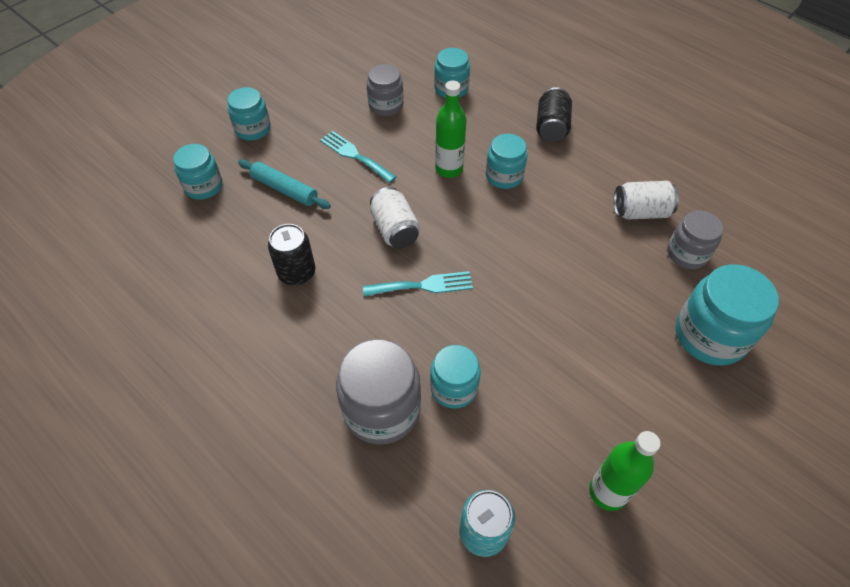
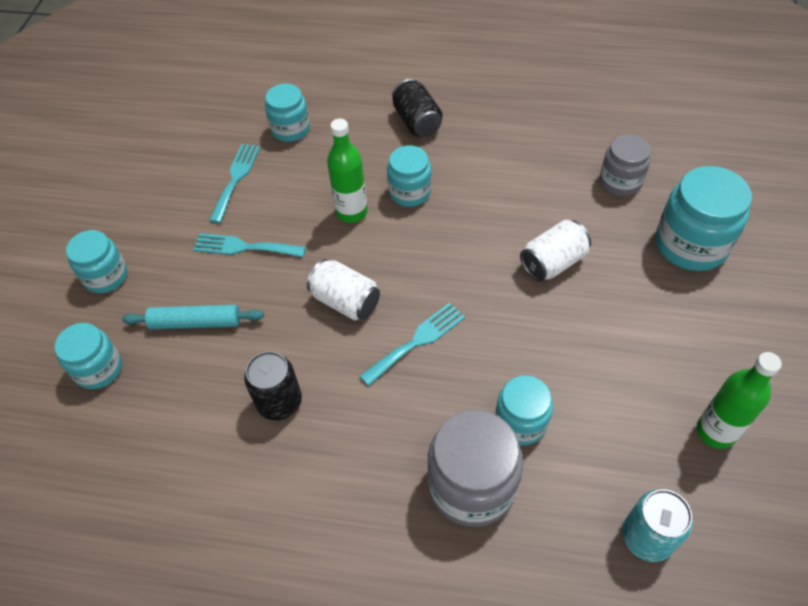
camera: 30 degrees left, 0 degrees up
(386, 106) = (236, 178): grey jar -> turquoise fork
(640, 212) = (555, 163): white can -> white can (553, 262)

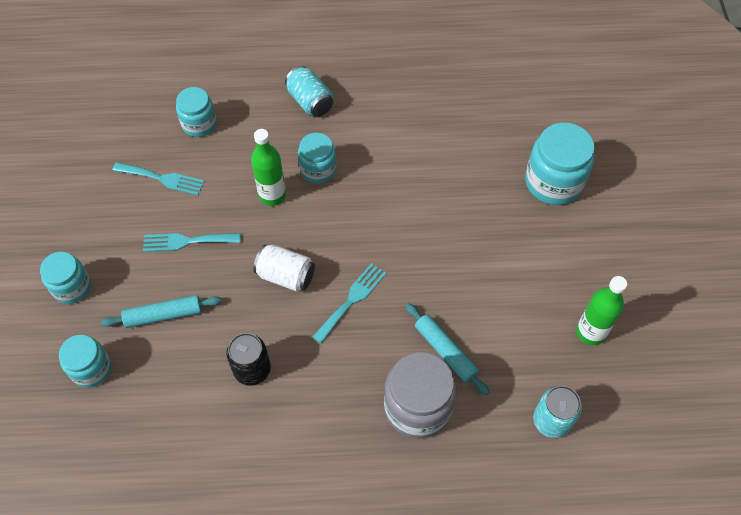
camera: 15 degrees left, 5 degrees up
(236, 178) = (162, 179): turquoise fork -> turquoise fork turned 105 degrees clockwise
(417, 122) = (310, 101): black can -> turquoise can
(520, 422) = (445, 351): turquoise jar -> turquoise rolling pin
(553, 262) = (448, 215): white can -> none
(620, 181) = (490, 134): grey jar -> none

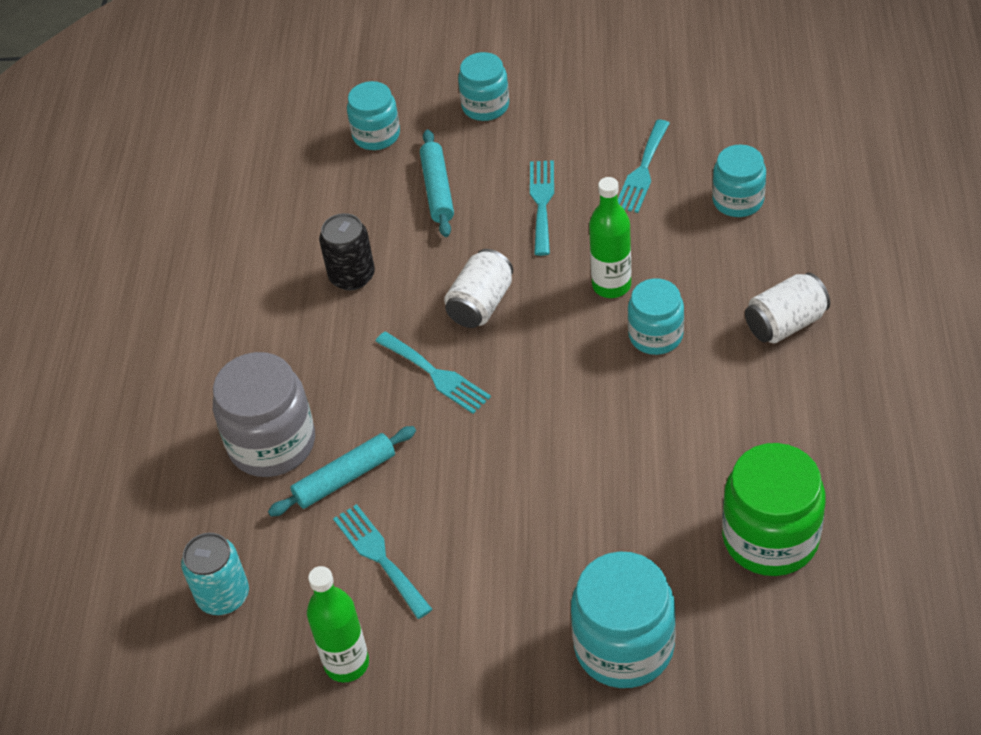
camera: 100 degrees right, 10 degrees down
(310, 101) = (785, 324): turquoise can -> white can
(471, 113) = (770, 538): none -> green jar
(508, 321) = (380, 557): none -> turquoise fork

